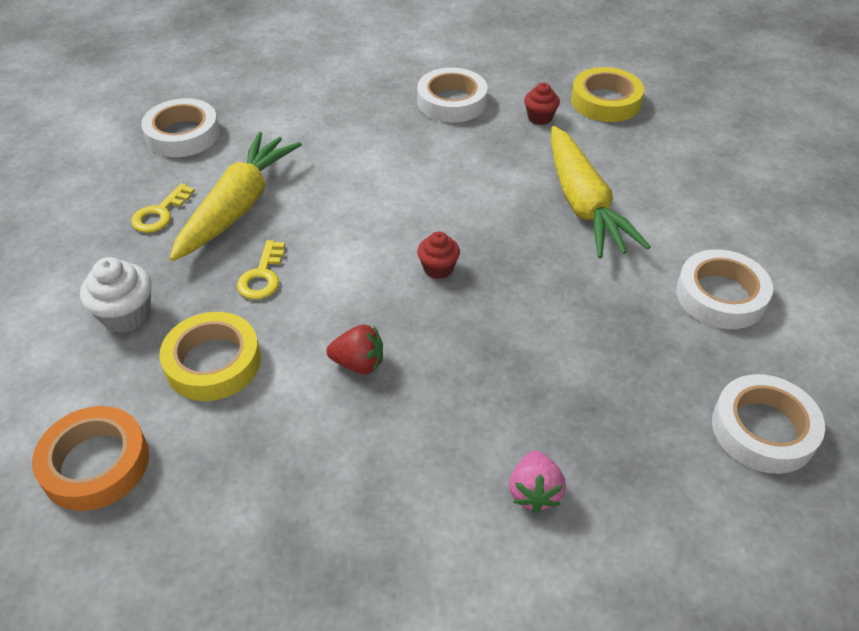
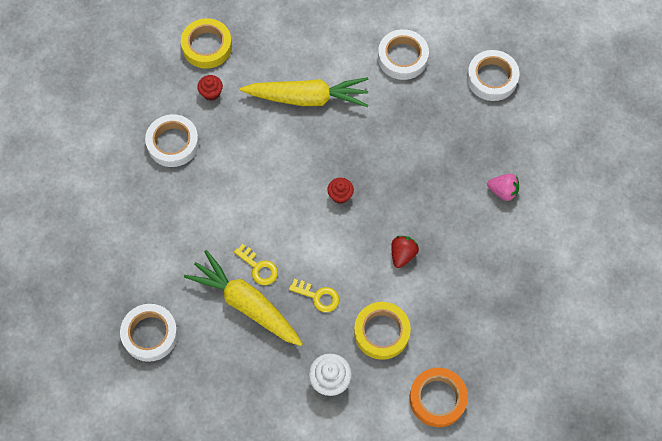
camera: 75 degrees left, 20 degrees up
(160, 213) = (238, 355): yellow key -> yellow key (258, 267)

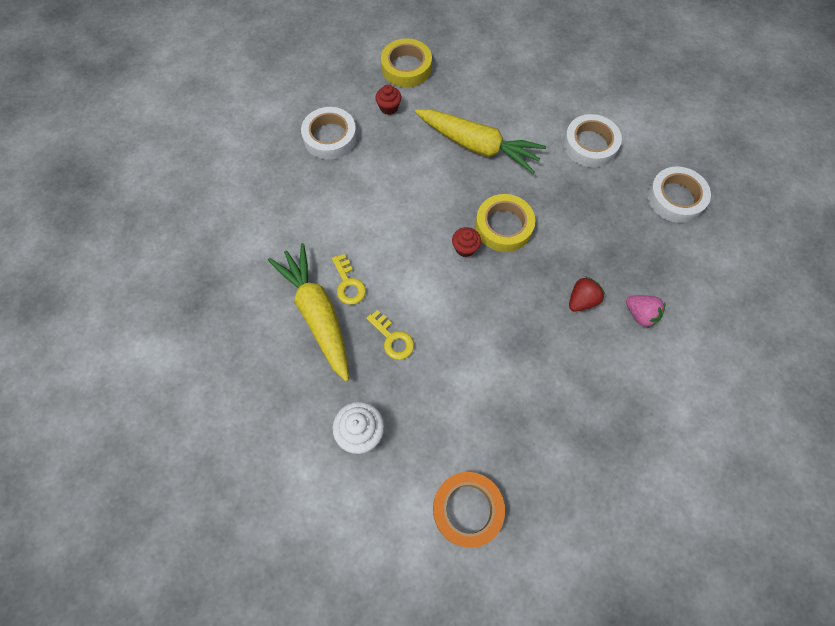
camera: 25 degrees right, 0 degrees up
(150, 334) = (209, 302): white tape -> none
(381, 332) = (440, 406): yellow tape -> yellow tape (503, 226)
(402, 254) = (501, 334): red strawberry -> red strawberry (582, 300)

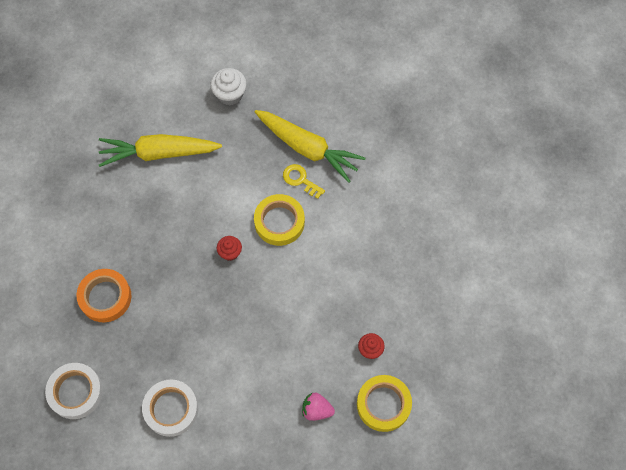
camera: 150 degrees right, 0 degrees up
(330, 137) = (399, 291): white tape -> none
(392, 338) = (245, 159): yellow key -> none
(467, 509) = (139, 87): orange tape -> orange tape (105, 297)
(478, 146) = (269, 352): yellow carrot -> yellow carrot (158, 153)
(503, 226) = (209, 287): yellow tape -> yellow tape (279, 222)
(582, 300) = (121, 257): red strawberry -> none
(640, 314) = (72, 269): pink strawberry -> pink strawberry (316, 410)

